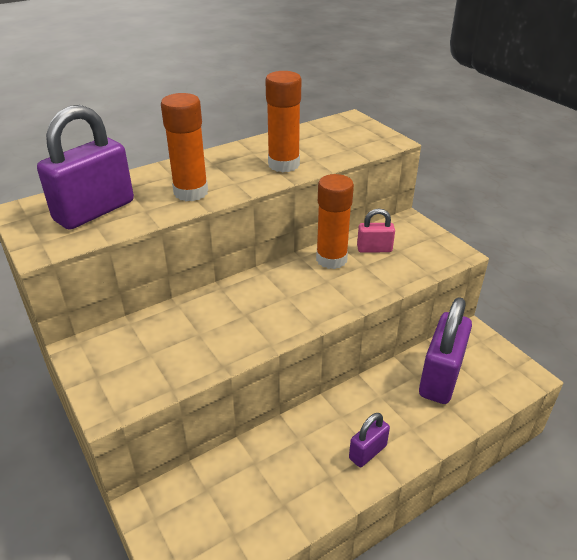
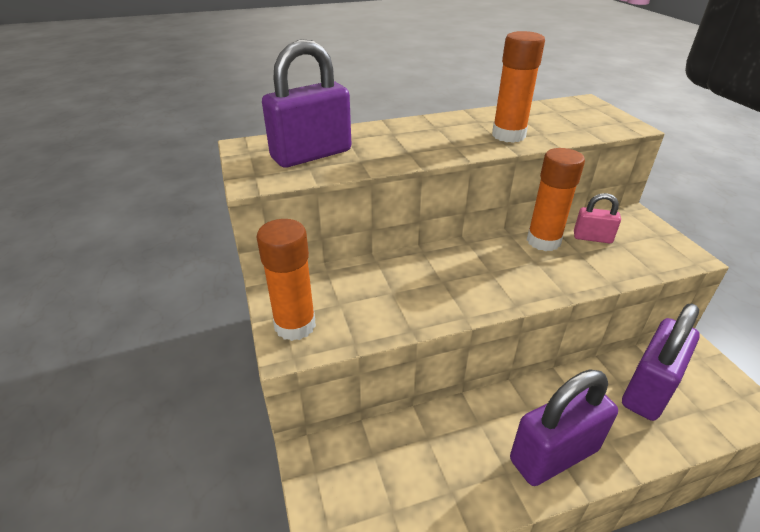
camera: 15 degrees right, 0 degrees up
(191, 192) = (408, 149): orange glue stick -> orange glue stick (295, 325)
(367, 452) = (553, 455): purple padlock -> purple padlock, size x1.97

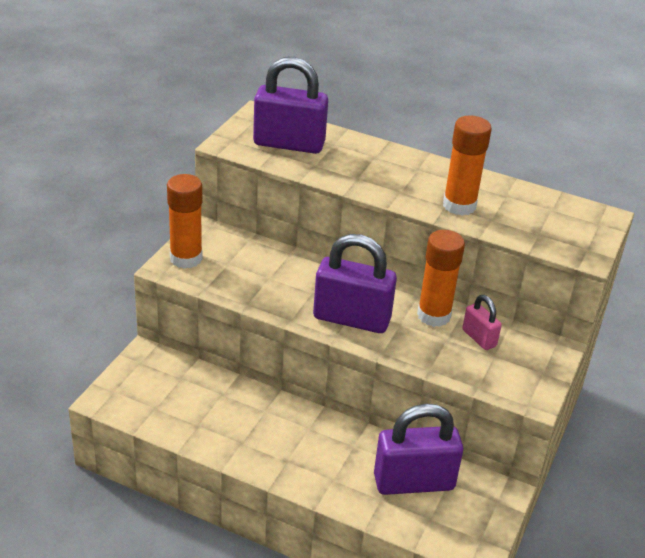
camera: 40 degrees right, 0 degrees up
(553, 455) = (284, 457): purple padlock -> purple padlock (351, 318)

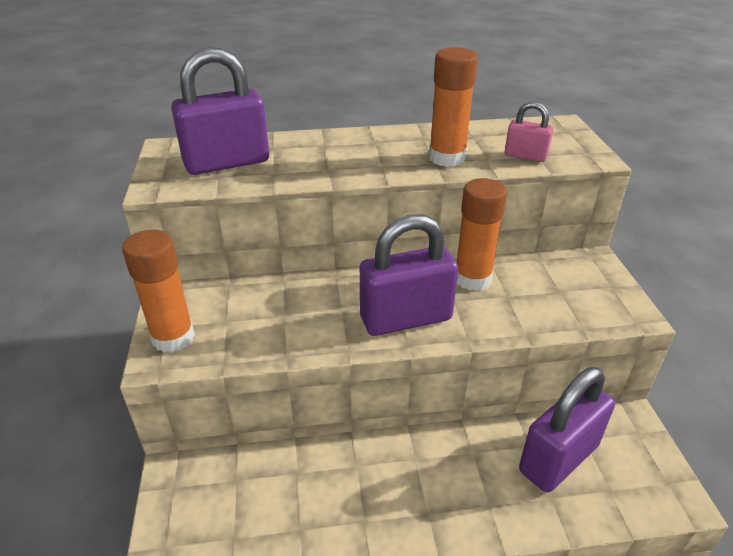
camera: 30 degrees left, 0 degrees up
(479, 338) = (530, 281): pink padlock -> pink padlock (525, 156)

